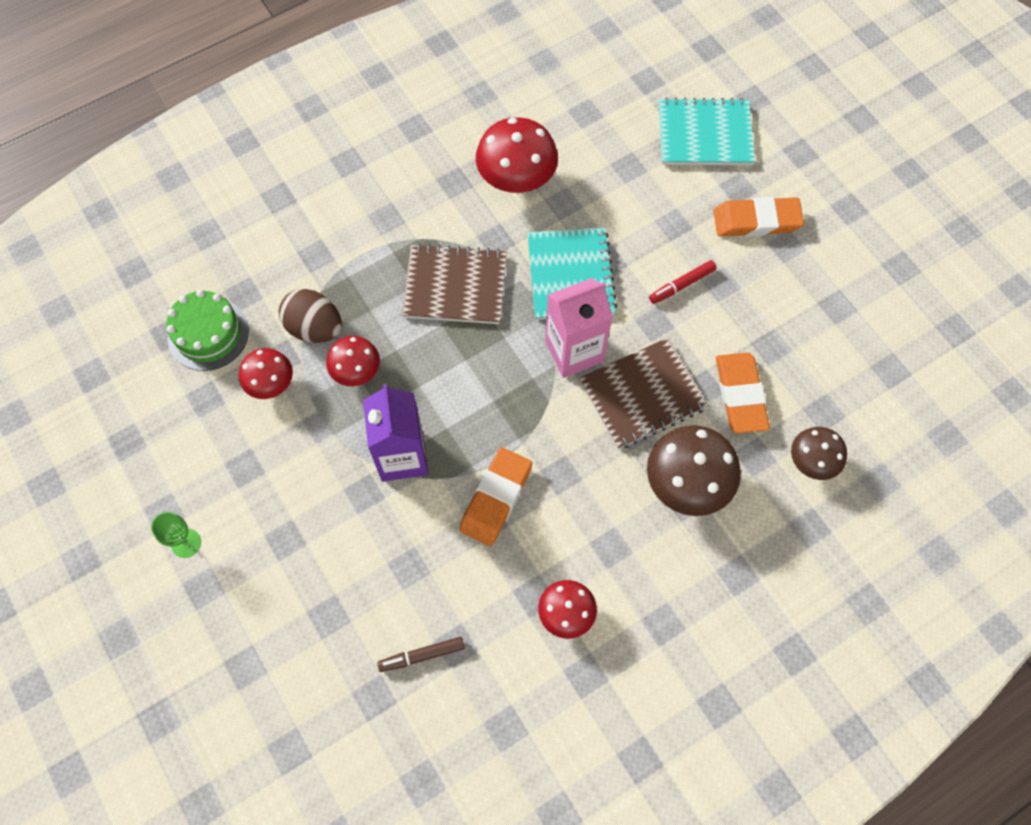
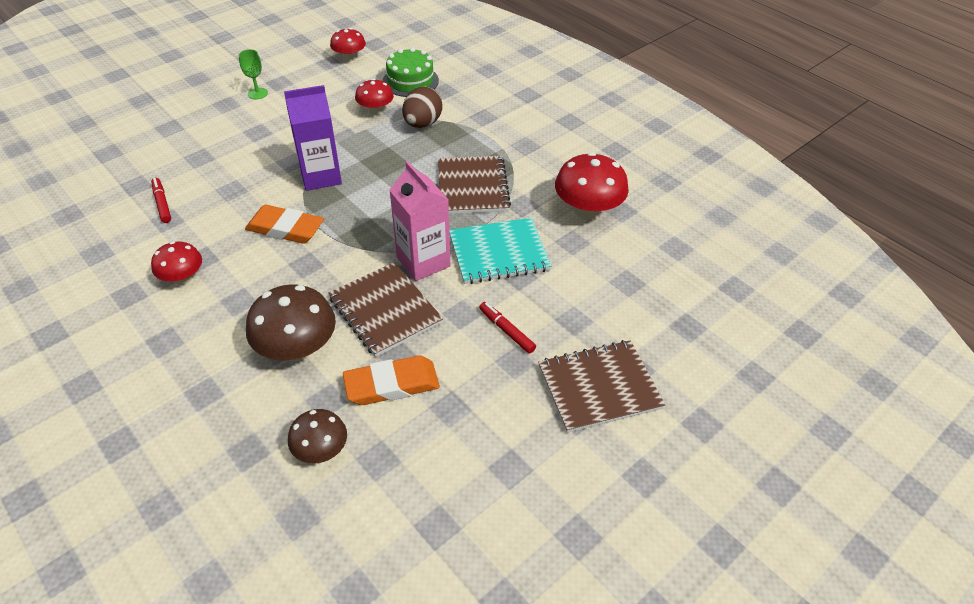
camera: 80 degrees right, 20 degrees down
(356, 371) = (390, 146): red mushroom -> red mushroom (349, 58)
(421, 655) = (162, 203): brown marker -> red marker
(704, 134) = (690, 337): turquoise notebook -> none
(756, 221) = (599, 387): orange eraser -> brown notebook

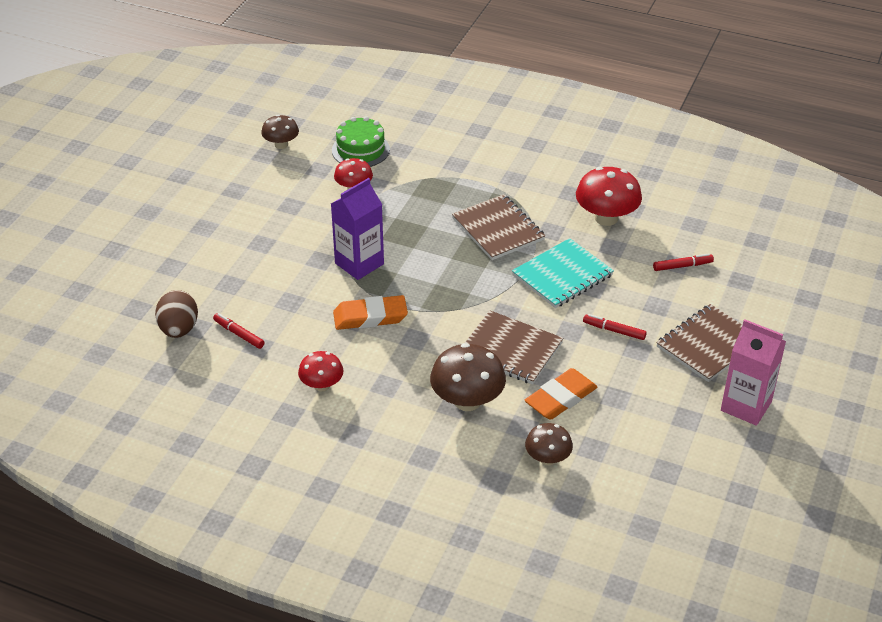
camera: 25 degrees left, 5 degrees down
(257, 93) = (225, 207): green goblet -> none
(349, 58) = (281, 144): red mushroom -> brown mushroom
(422, 124) = (407, 187): brown egg -> brown egg (179, 329)
(423, 262) = (508, 303): pink carton -> pink carton (746, 406)
(632, 287) = (682, 266): none -> red marker

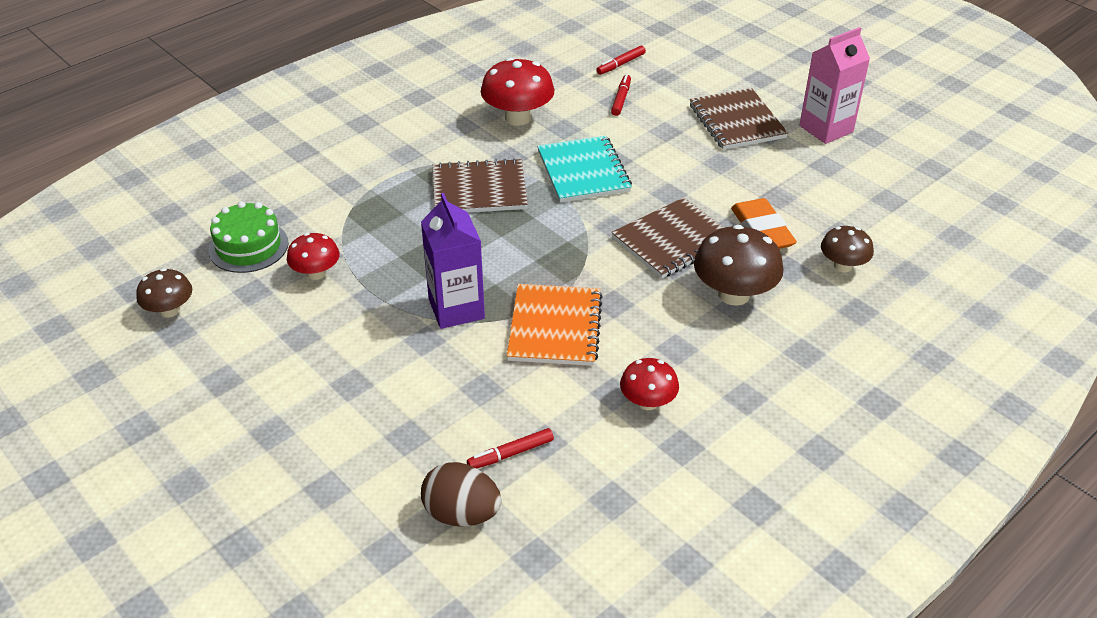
camera: 65 degrees left, 0 degrees up
(370, 317) = (555, 327): orange eraser -> orange notebook
(614, 330) = (685, 167): red marker -> red marker (621, 64)

